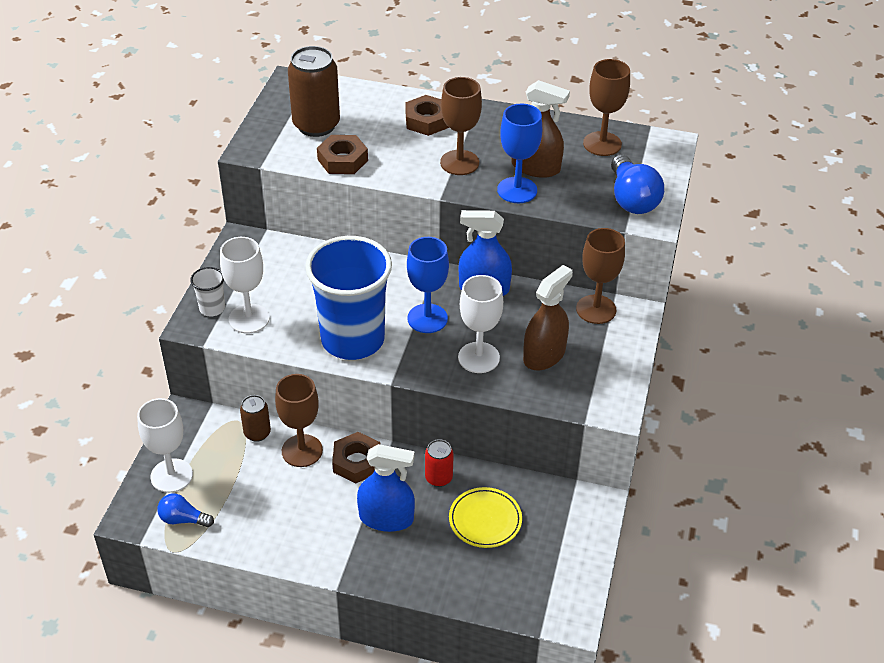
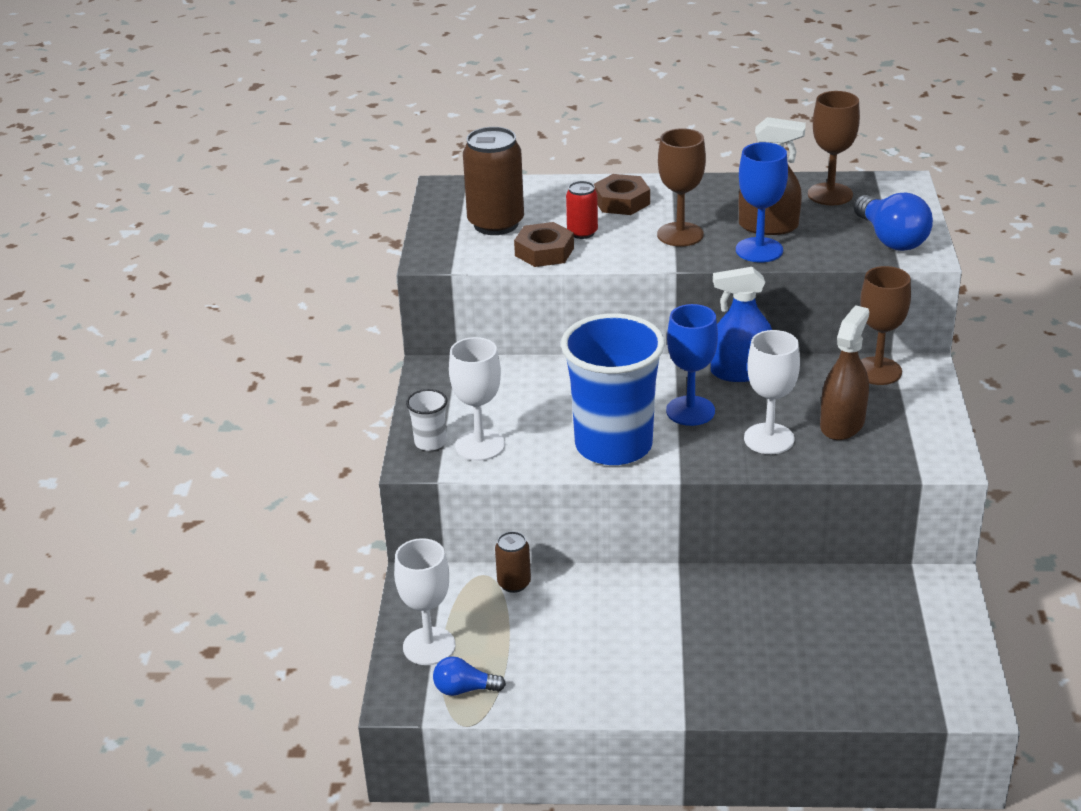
camera: 10 degrees left, 10 degrees down
(302, 451) = (576, 592): brown goblet -> none
(357, 462) = (647, 591): brown nut -> none
(386, 518) = (710, 642): blue spray bottle -> none
(438, 478) = (752, 590): red can -> red can (582, 232)
(485, 520) = (826, 623): yellow plate -> none

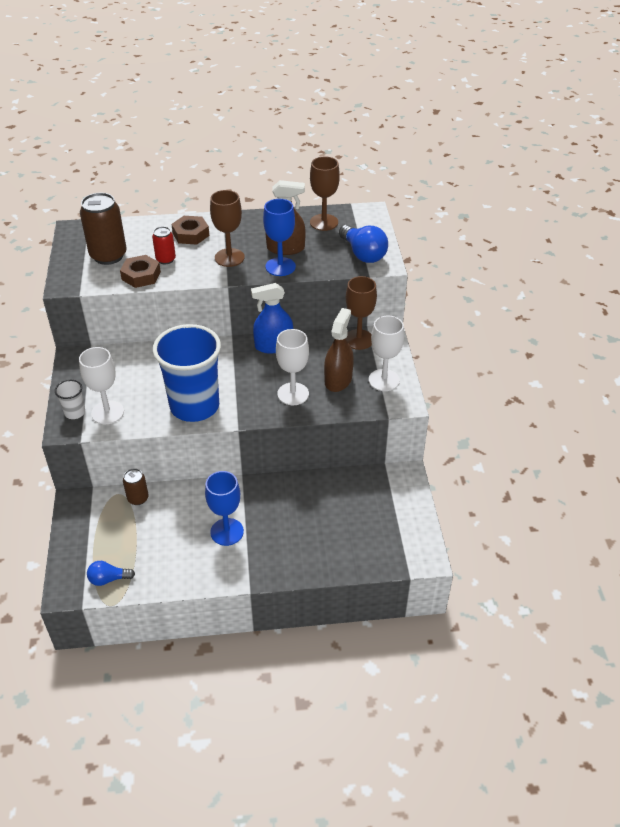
camera: 10 degrees left, 10 degrees up
(429, 646) = (84, 549): white goblet -> white goblet (384, 380)
(690, 411) = (243, 377): blue goblet -> blue goblet (227, 532)

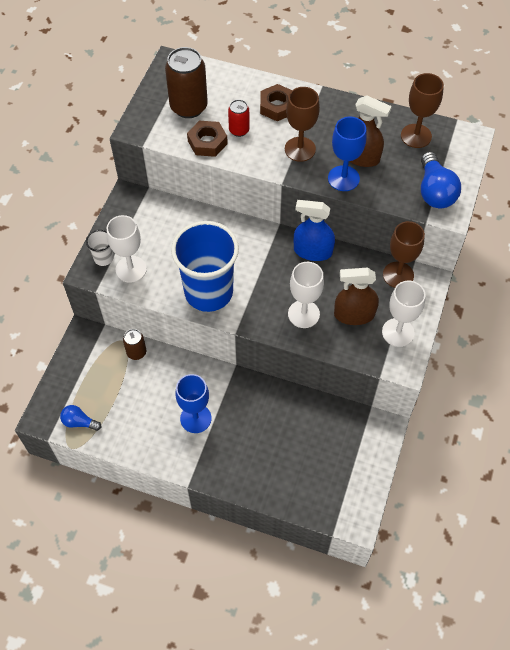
camera: 25 degrees right, 15 degrees up
(338, 380) = (354, 314): brown spray bottle -> brown spray bottle turned 135 degrees counterclockwise

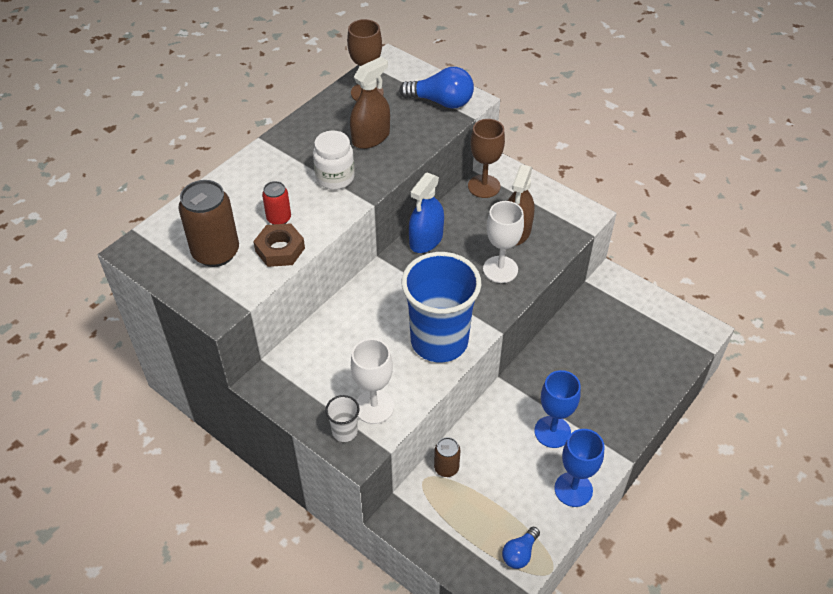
camera: 70 degrees left, 10 degrees down
(277, 106) = (264, 179): brown nut -> none
(300, 149) = (335, 178): brown goblet -> white jar
(343, 178) = (392, 157): blue goblet -> blue goblet (573, 489)
(398, 332) = (549, 207): white goblet -> none

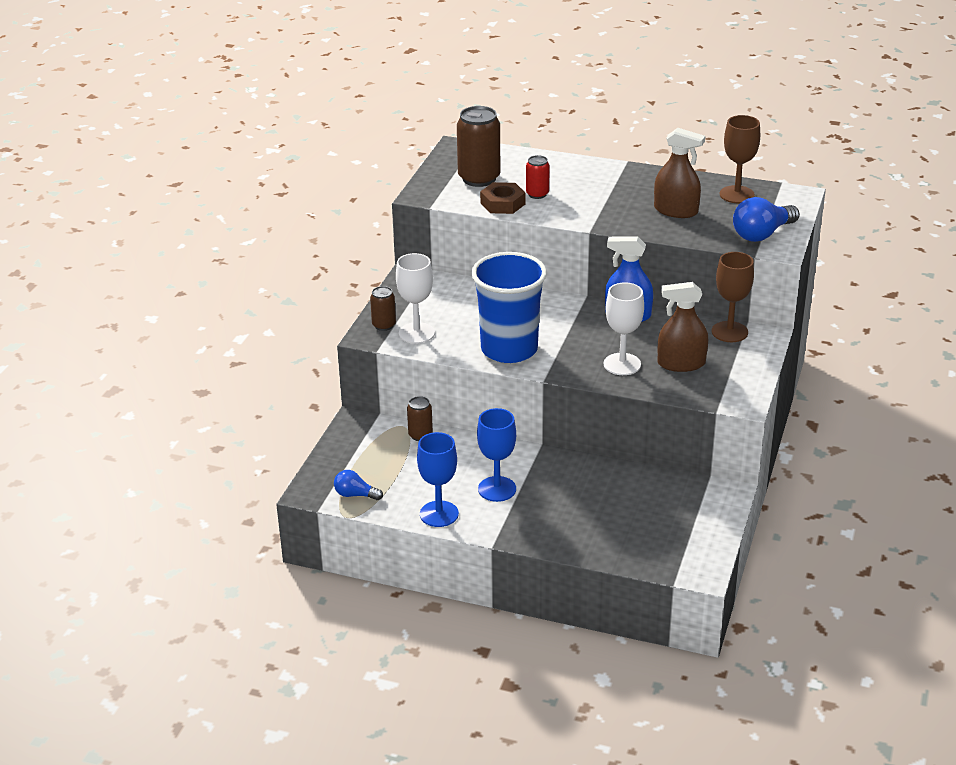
camera: 70 degrees right, 15 degrees down
(335, 178) = (607, 206): white jar -> none
(344, 431) = (384, 325): white cup -> brown can
(441, 102) = (762, 234): blue light bulb -> blue light bulb turned 60 degrees clockwise

